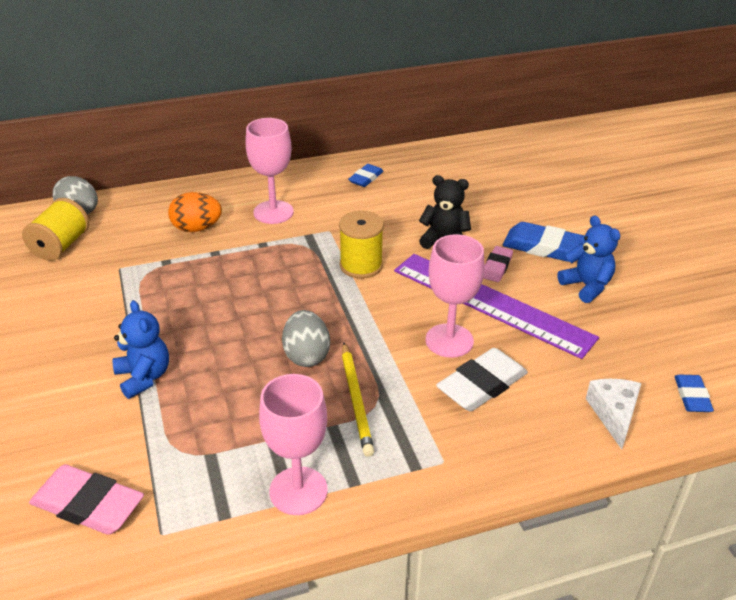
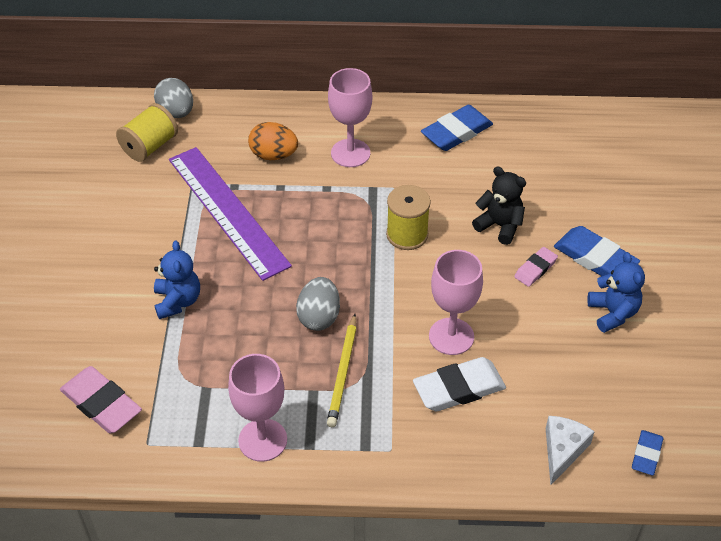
camera: 20 degrees right, 10 degrees up
(366, 178) = (456, 132): blue eraser -> blue eraser, size x1.74
(491, 303) = (510, 308): purple ruler -> purple ruler (227, 211)

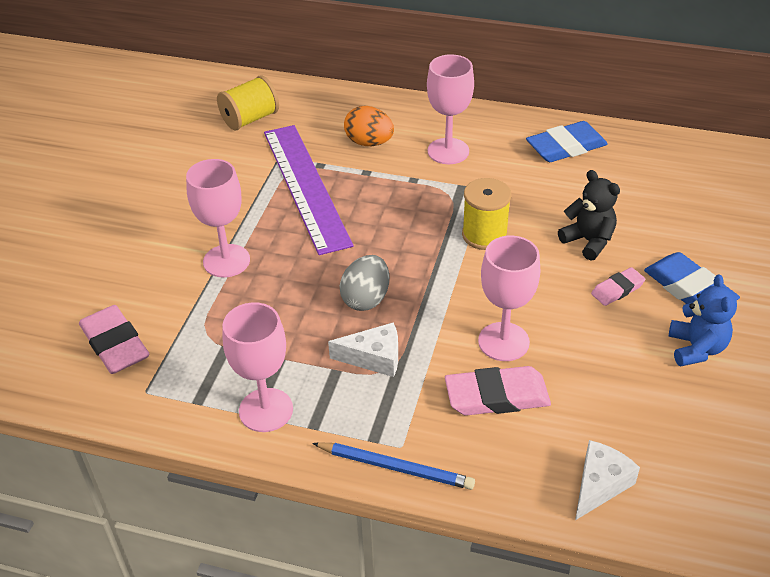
camera: 15 degrees right, 5 degrees down
(176, 112) = (286, 93): grey egg -> none
(178, 301) = (226, 261): blue teddy bear -> pink goblet
(343, 372) = (374, 358): yellow pencil -> white cheese
(391, 469) = (395, 467): none -> blue pencil
(459, 388) = (497, 396): white eraser -> pink eraser
(646, 454) = (701, 508): blue eraser -> none

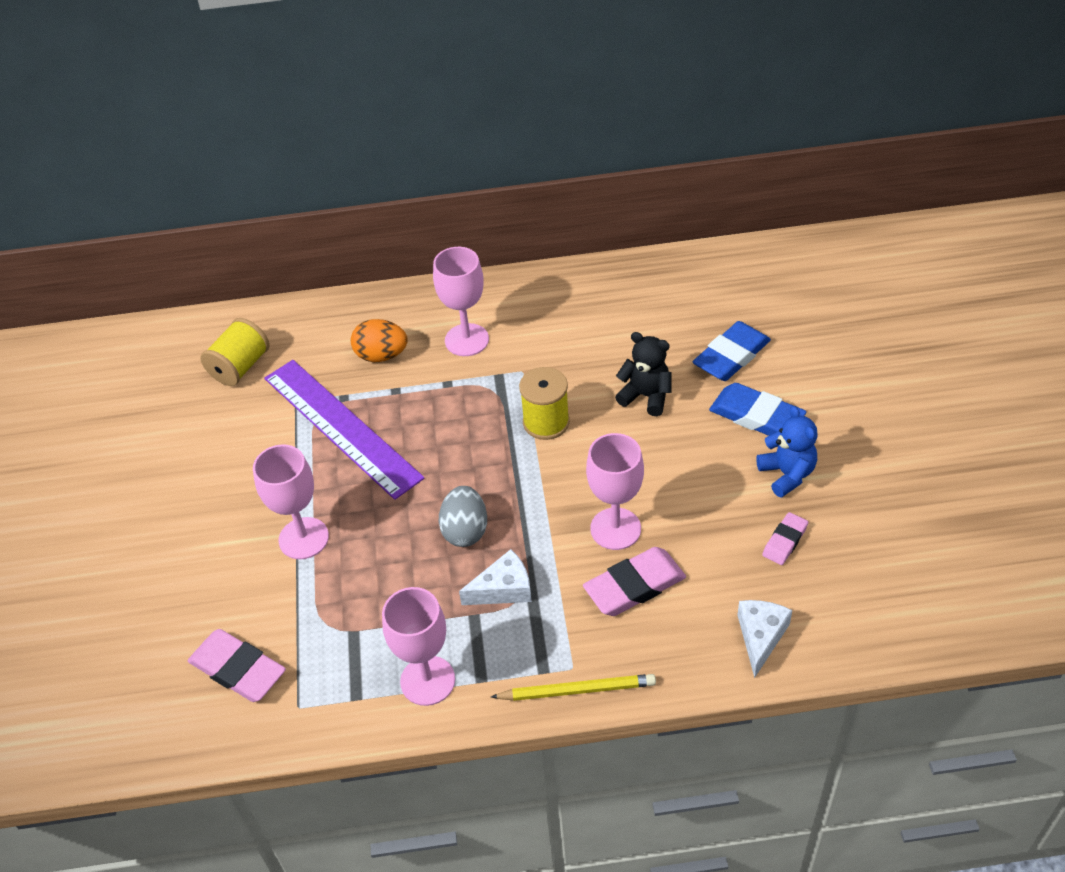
camera: 20 degrees left, 5 degrees up
(395, 467) = (577, 690): blue pencil -> yellow pencil
(566, 147) = (579, 298): blue eraser -> blue eraser (731, 356)
(617, 289) = (694, 438): pink eraser -> pink eraser (785, 541)

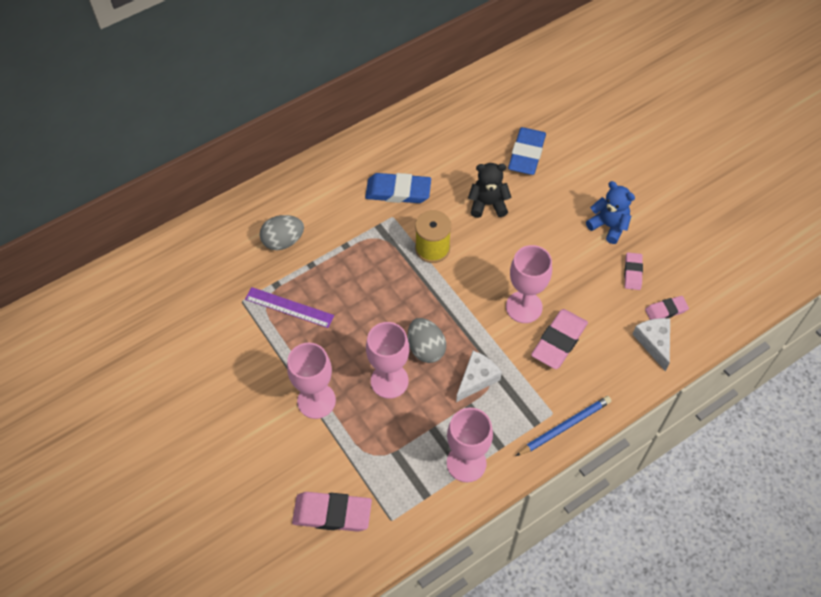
camera: 30 degrees left, 10 degrees up
(240, 367) = (180, 290): yellow spool -> none
(341, 427) = (289, 307): purple ruler -> purple ruler, size x0.53
(381, 355) = (283, 241): orange egg -> grey egg
(466, 340) = (338, 207): pink goblet -> pink goblet (389, 381)
(577, 690) = (564, 426): yellow pencil -> blue pencil
(756, 416) = (567, 192): blue eraser -> blue eraser (398, 191)
(802, 603) = (666, 310): none -> pink eraser

